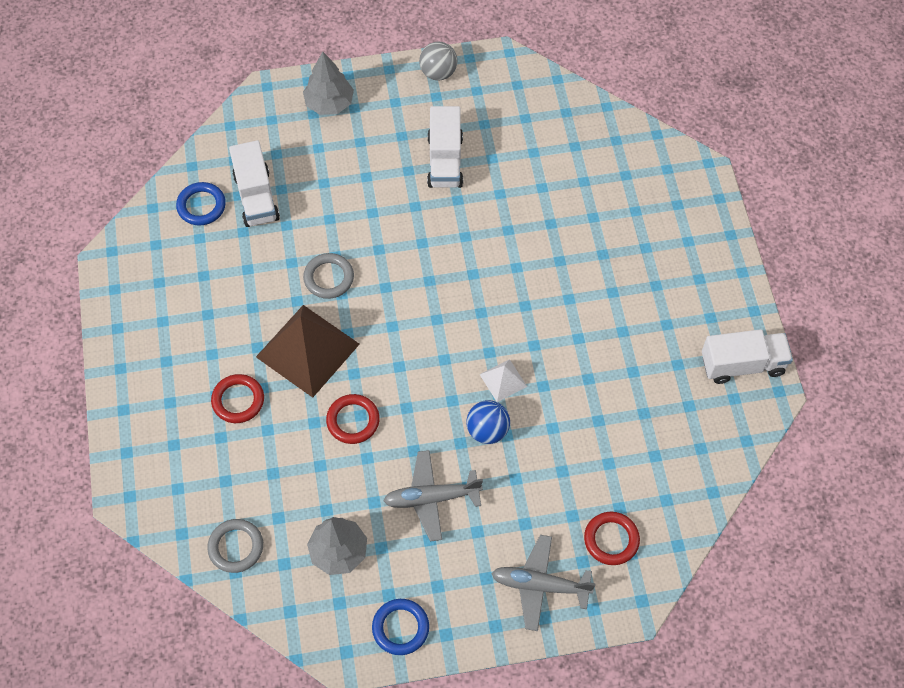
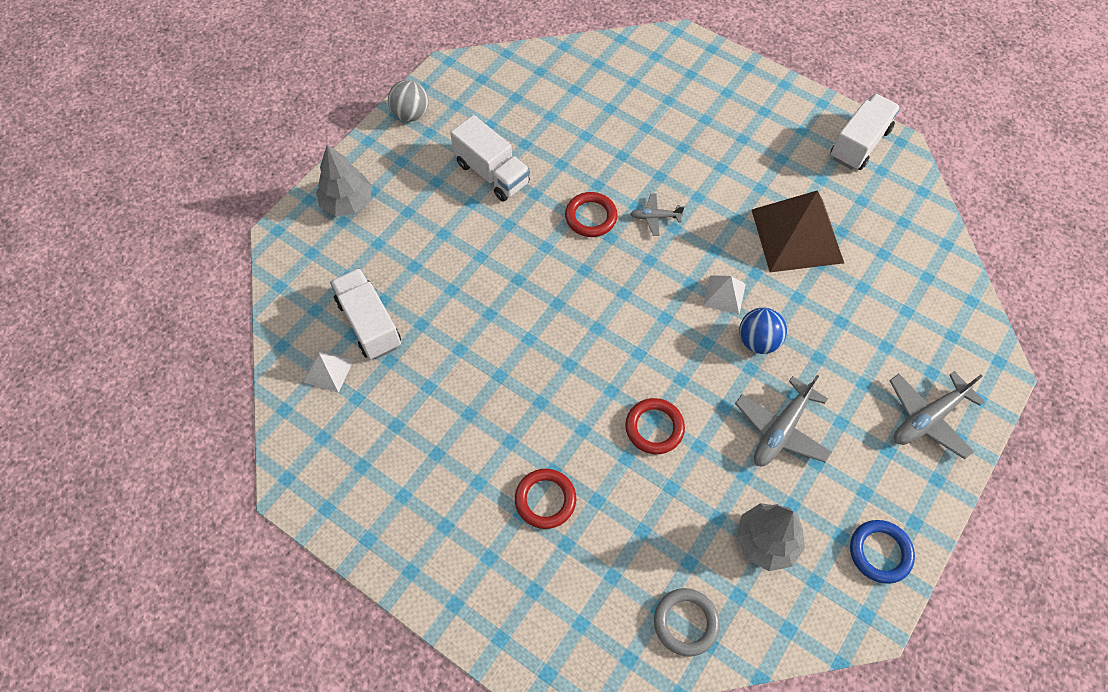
camera: 45 degrees left, 0 degrees up
(201, 206) = (328, 370): blue ring -> white pyramid
(256, 197) = (369, 323): white truck -> white truck turned 150 degrees counterclockwise
(308, 350) = (554, 406): brown pyramid -> brown pyramid (797, 235)
(329, 278) = (504, 335): grey ring -> none
(520, 286) = (655, 217): none -> grey plane
(611, 539) = (930, 338): red ring -> red ring (591, 217)

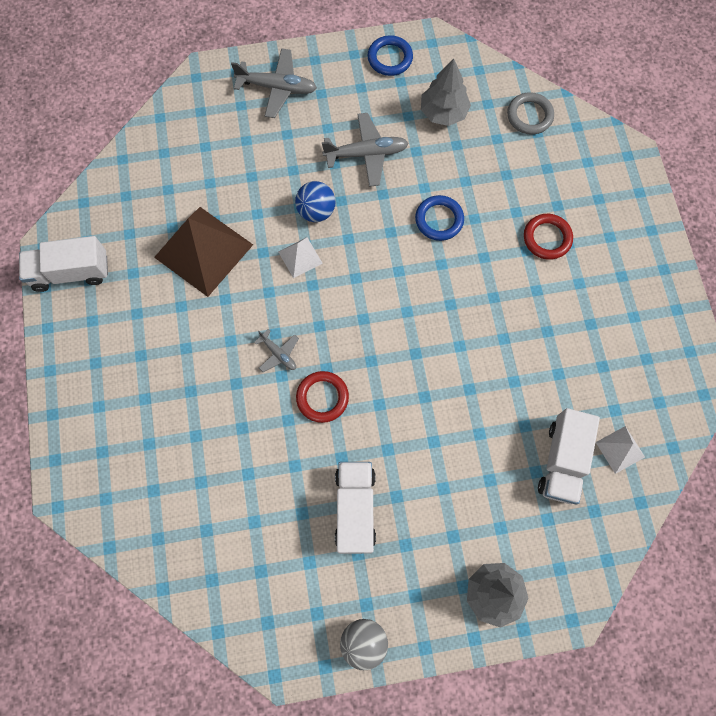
camera: 135 degrees left, 10 degrees up
(654, 428) = (439, 220): red ring -> blue ring

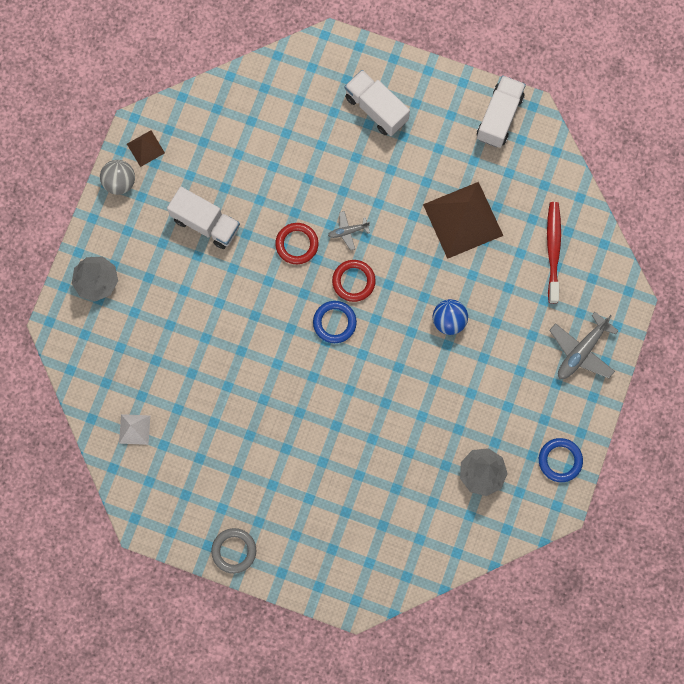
camera: 120 degrees right, 5 degrees up
(190, 156) = (553, 250): none -> red toothbrush
(300, 257) = (416, 287): white pyramid -> none
(305, 636) = (145, 148): none -> brown pyramid
(366, 154) = (478, 388): grey plane -> none
(439, 220) = (387, 410): blue ring -> blue ring (334, 322)
(529, 116) = (438, 543): grey ring -> grey ring (234, 551)
(547, 238) = (323, 484): red ring -> red ring (353, 281)
(562, 461) = (152, 383): white truck -> white truck (376, 109)

